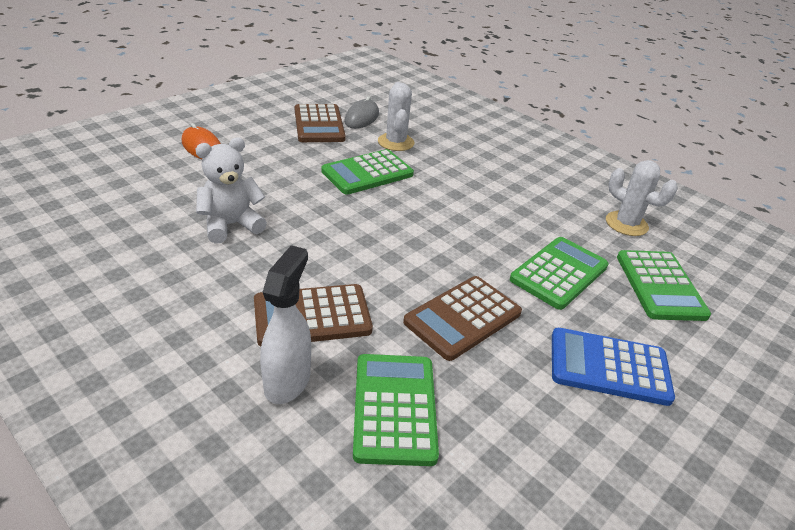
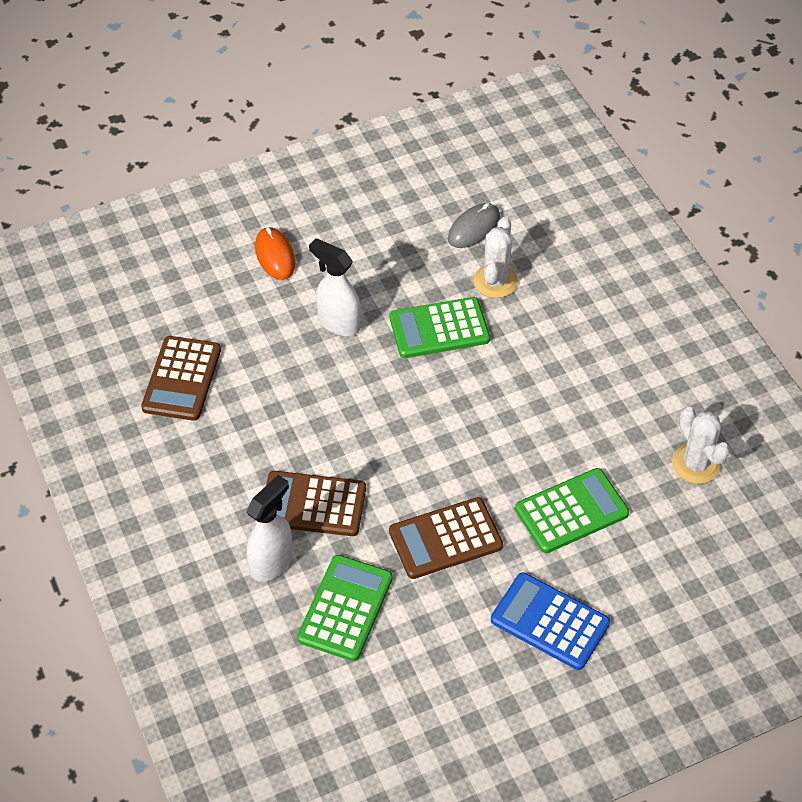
camera: 25 degrees right, 15 degrees up
(231, 225) = (274, 379): white teddy bear -> none
(277, 180) = (338, 323): none -> white spray bottle
(319, 124) = (417, 234): brown calculator -> brown calculator (182, 379)
(660, 286) = (669, 551): green calculator -> none

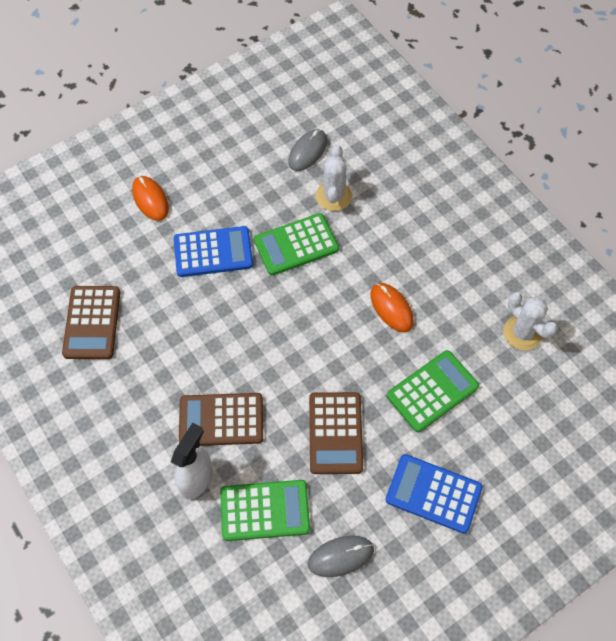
camera: 10 degrees left, 10 degrees up
(338, 323) = (213, 252): white spray bottle -> blue calculator
(345, 608) = (265, 510): green calculator -> green calculator turned 75 degrees clockwise
(425, 671) = (340, 556): none -> grey mouse
(445, 539) = (335, 433): brown calculator -> brown calculator turned 60 degrees counterclockwise
(540, 414) = (391, 308): none -> orange mouse

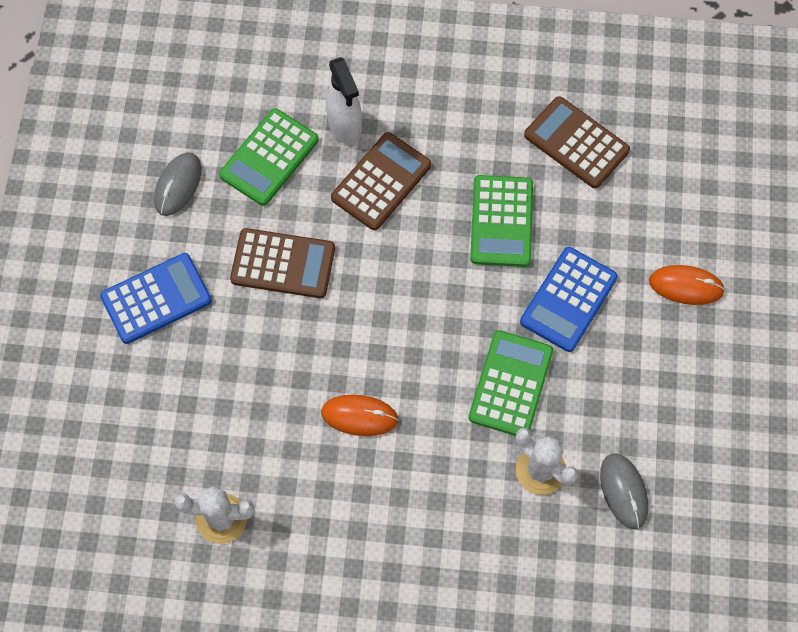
camera: 130 degrees right, 5 degrees up
(335, 433) = (283, 264): brown calculator -> brown calculator turned 150 degrees clockwise
(432, 391) = (244, 379): green calculator -> green calculator (501, 221)

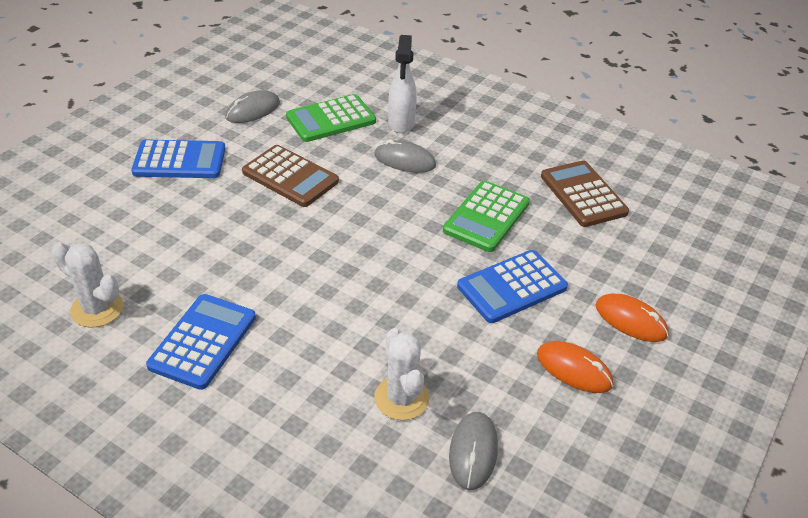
camera: 25 degrees right, 25 degrees down
(340, 502) = (203, 341): none -> blue calculator
(359, 416) = (270, 290): orange mouse -> orange mouse (574, 369)
(381, 182) = (405, 160): brown calculator -> grey mouse
(510, 384) = (418, 323): green calculator -> none

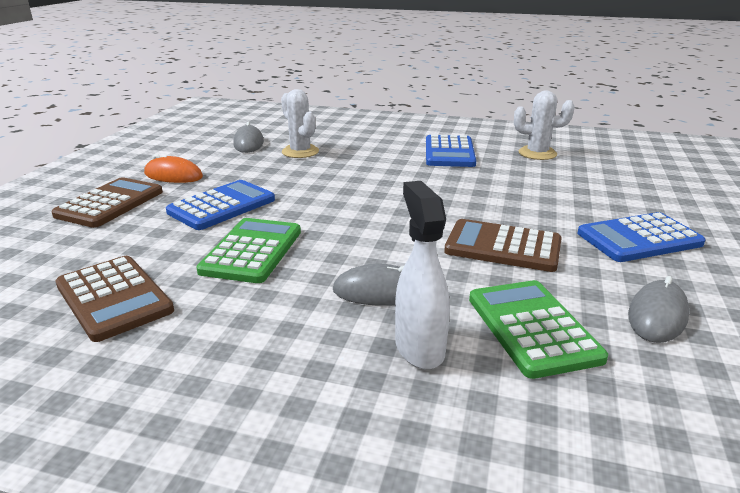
camera: 165 degrees right, 15 degrees down
(331, 119) = (532, 328): green calculator -> green calculator turned 60 degrees counterclockwise
(630, 320) = (110, 203): orange mouse -> brown calculator

